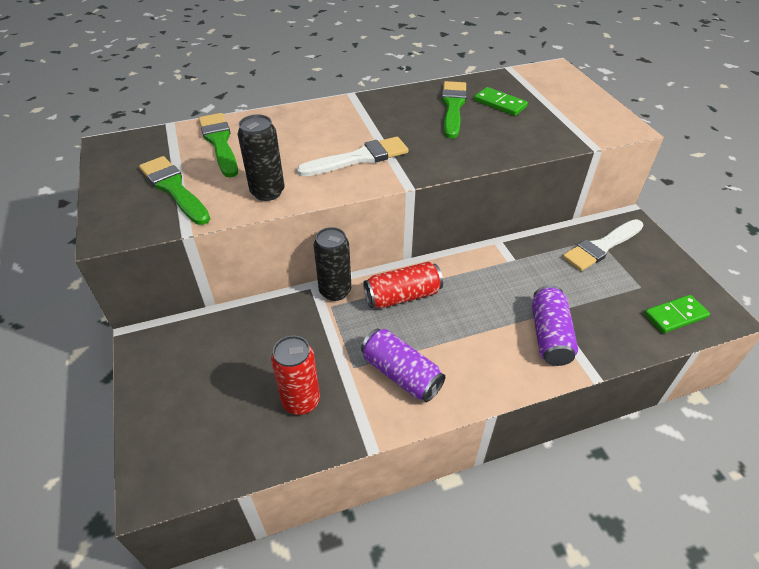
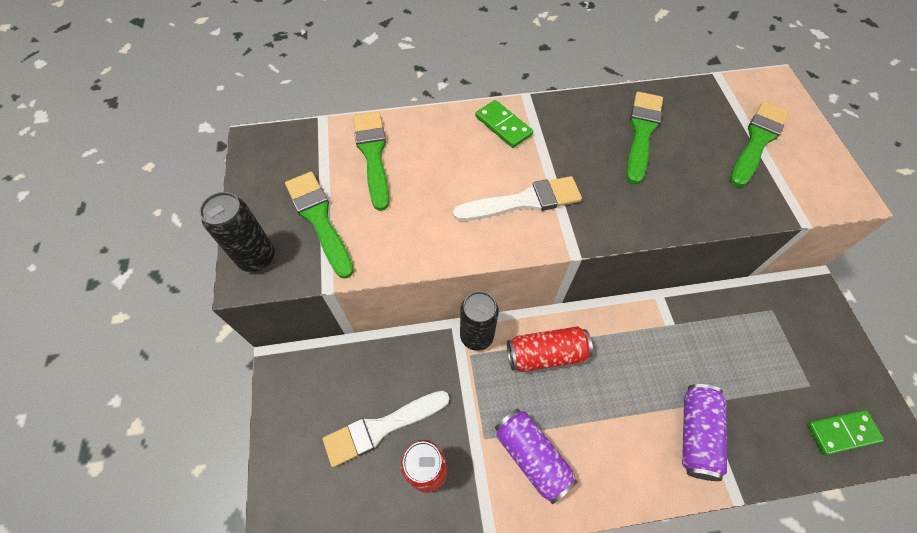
camera: 10 degrees right, 15 degrees up
(267, 192) = (418, 240): black can -> black can (257, 258)
(500, 104) = (698, 134): green domino -> green domino (503, 126)
(548, 103) = (757, 141): none -> green brush
(601, 247) = (775, 322): white brush -> white brush (381, 428)

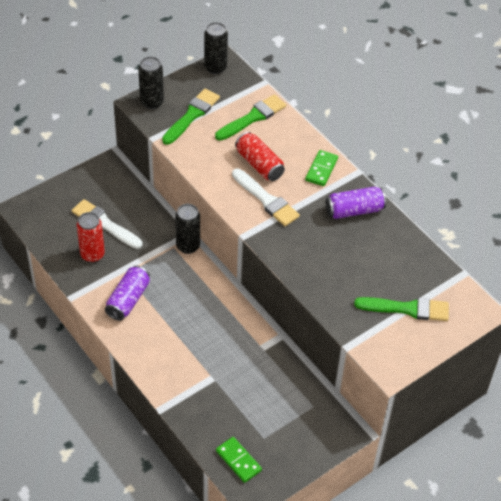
camera: 60 degrees right, 10 degrees down
(255, 156) = (215, 67): none -> black can
(546, 354) = (197, 286): red can -> red can (259, 164)
(642, 133) = (368, 243): green brush -> none
(696, 434) = (190, 379): purple can -> purple can (354, 210)

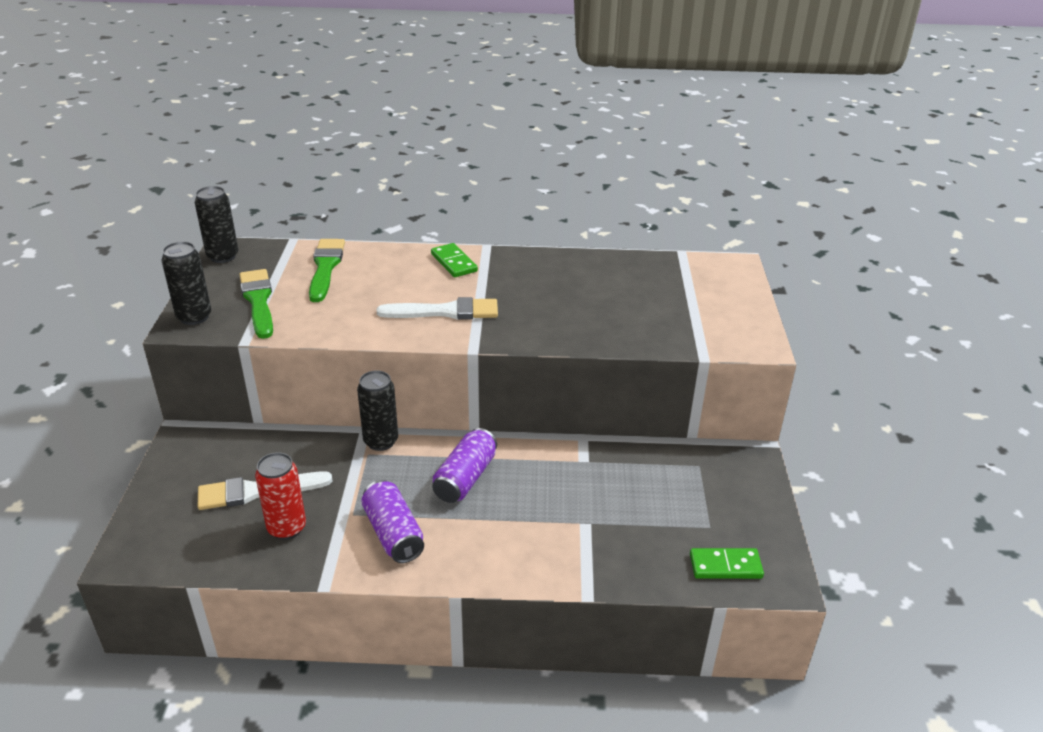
camera: 50 degrees left, 15 degrees down
(259, 164) = (392, 293): red can -> none
(354, 210) = (531, 270): purple can -> purple can (465, 478)
(407, 309) = (691, 300): green brush -> none

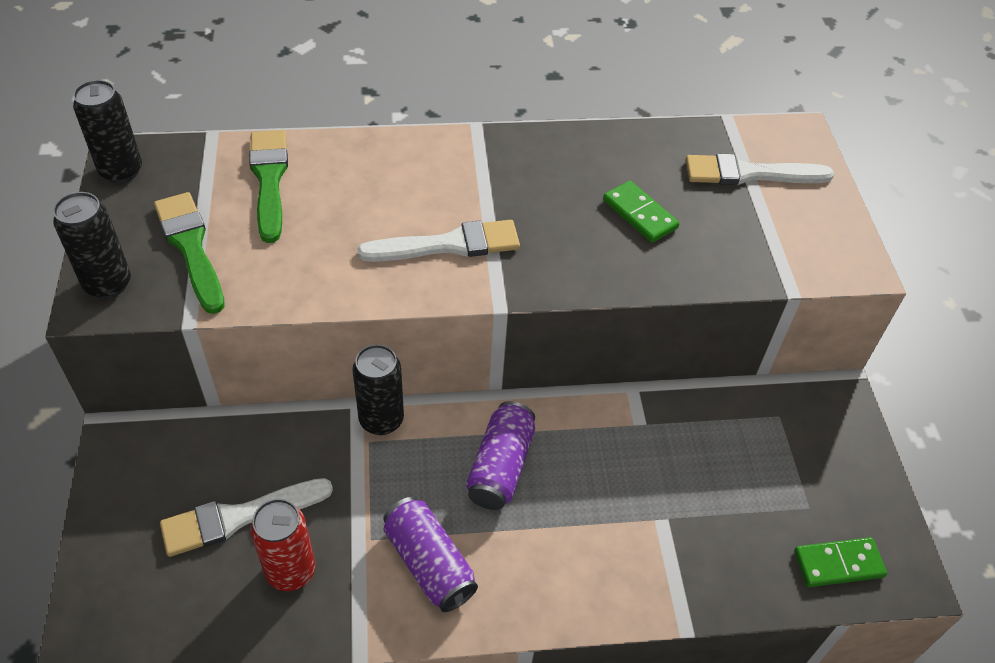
camera: 10 degrees left, 15 degrees up
(453, 263) = (440, 158): green domino -> green domino (639, 214)
(689, 285) = (749, 173): none -> white brush

